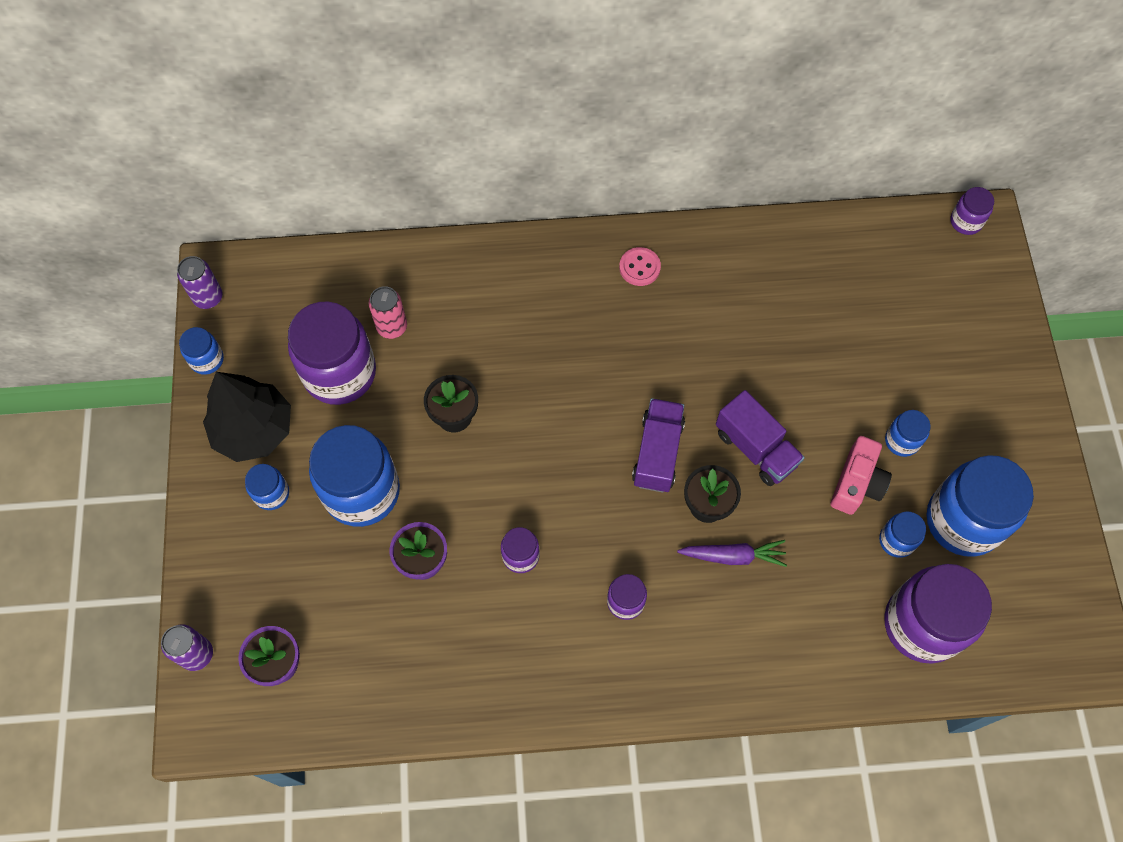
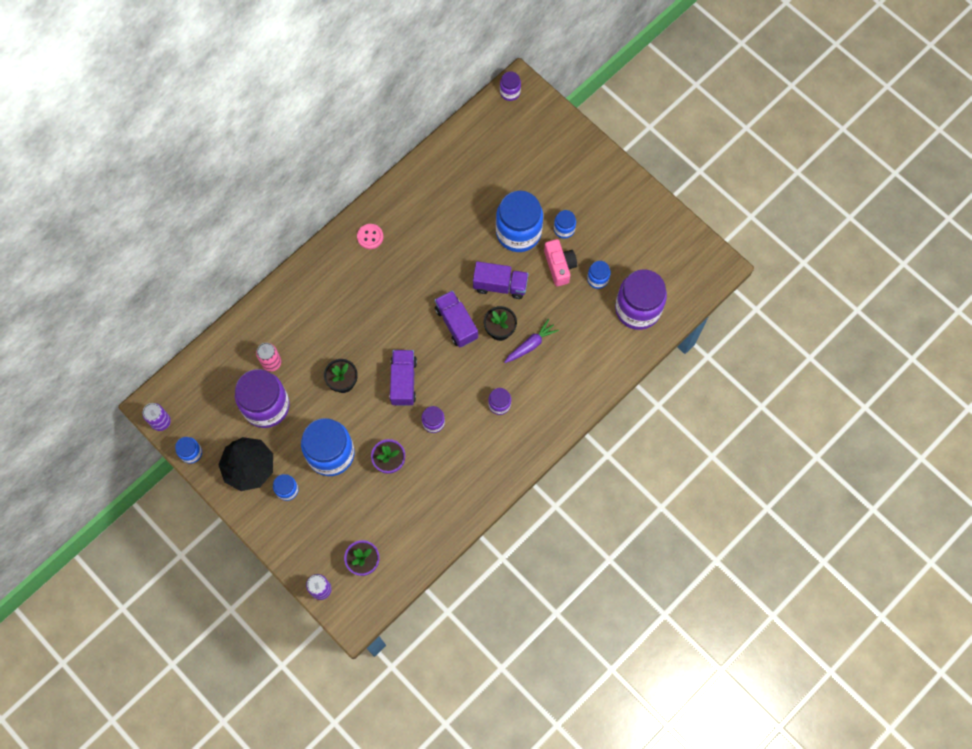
camera: 40 degrees left, 5 degrees up
(528, 473) = (403, 381): none -> purple truck
(963, 520) = (620, 246): blue jar -> blue jar (518, 232)

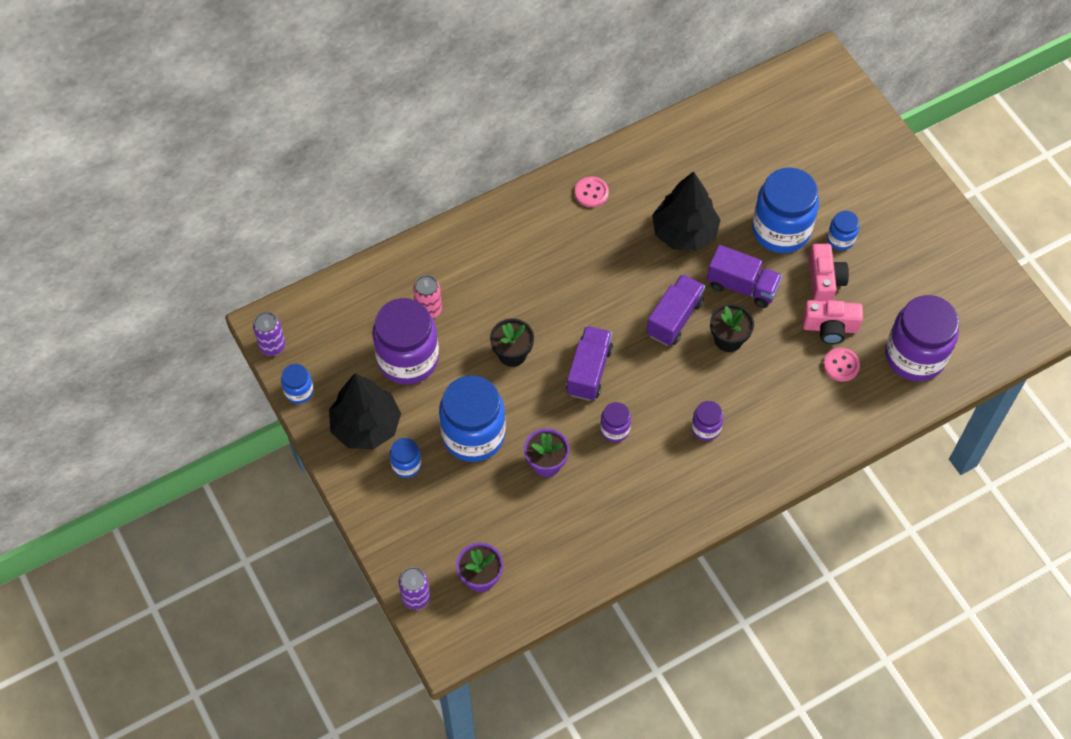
camera: 15 degrees right, 10 degrees down
(447, 253) = (684, 233): none -> black tree
(456, 323) = (674, 318): purple truck -> purple truck turned 45 degrees clockwise
(510, 92) = (809, 67): purple jar -> none
(530, 345) = (764, 366): purple carrot -> none
(572, 302) = (830, 327): none -> pink camera
(586, 330) = (841, 365): none -> pink button
(597, 279) = (870, 308): blue jar -> none

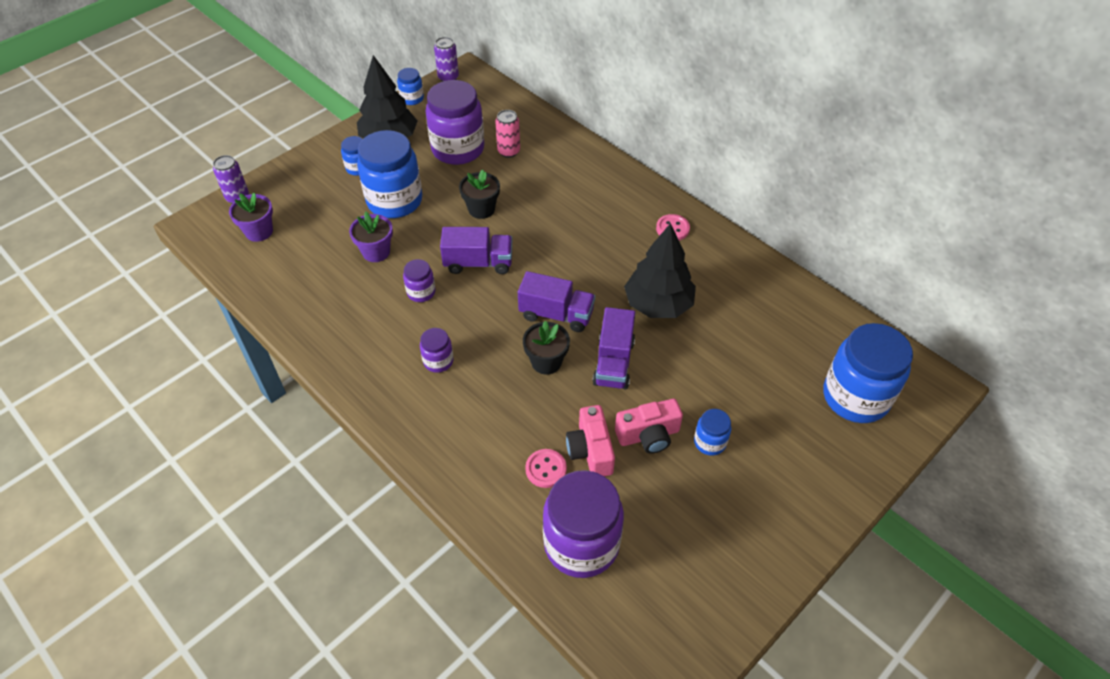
camera: 75 degrees right, 10 degrees down
(781, 230) = (697, 384): blue jar -> blue jar (855, 397)

